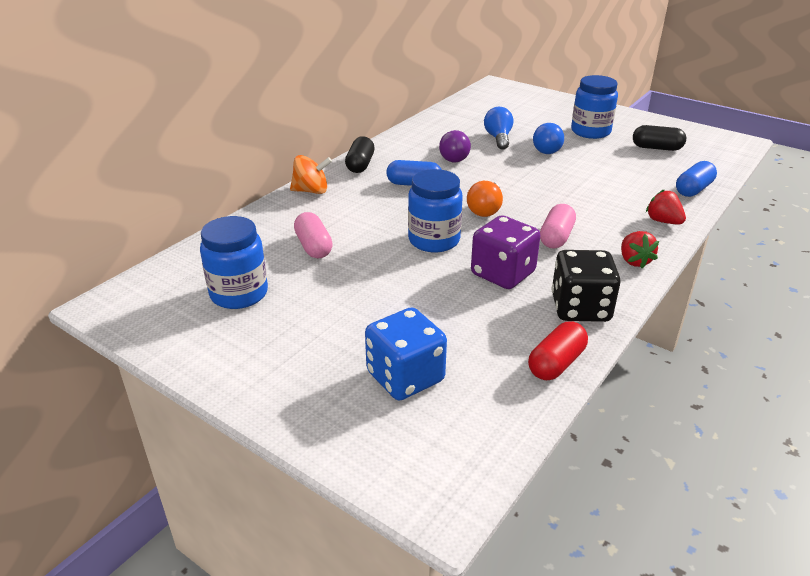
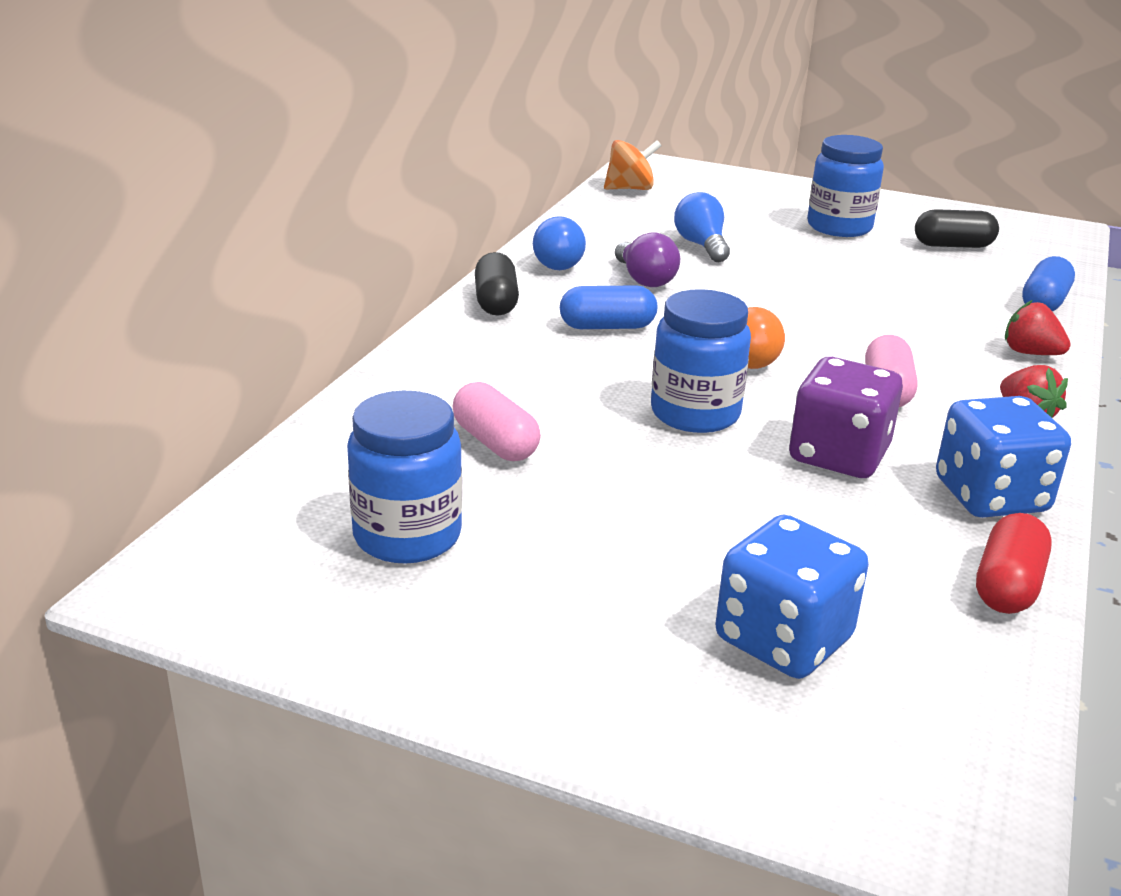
camera: 15 degrees left, 5 degrees down
(311, 191) = (435, 351): orange spinning top -> orange spinning top (630, 189)
(546, 149) = (787, 257): blue light bulb -> blue light bulb (556, 262)
(580, 308) = (990, 496): black dice -> blue dice

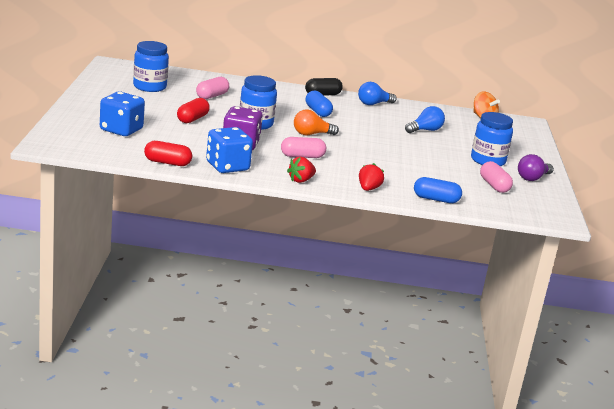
camera: 70 degrees right, 5 degrees down
(644, 279) = (372, 119): purple light bulb -> purple light bulb (532, 178)
(674, 499) = (192, 119): none -> red capsule
(953, 245) = (494, 186): black capsule -> pink capsule

